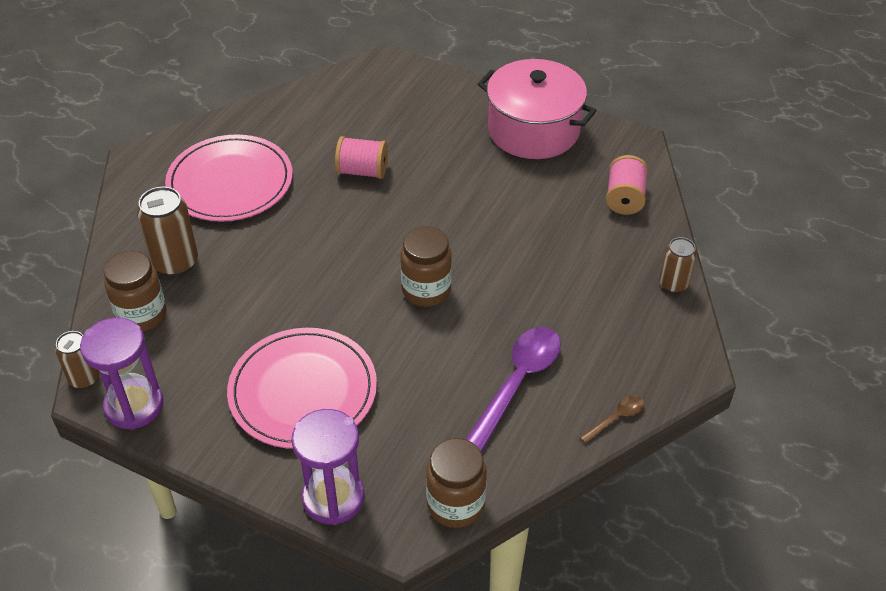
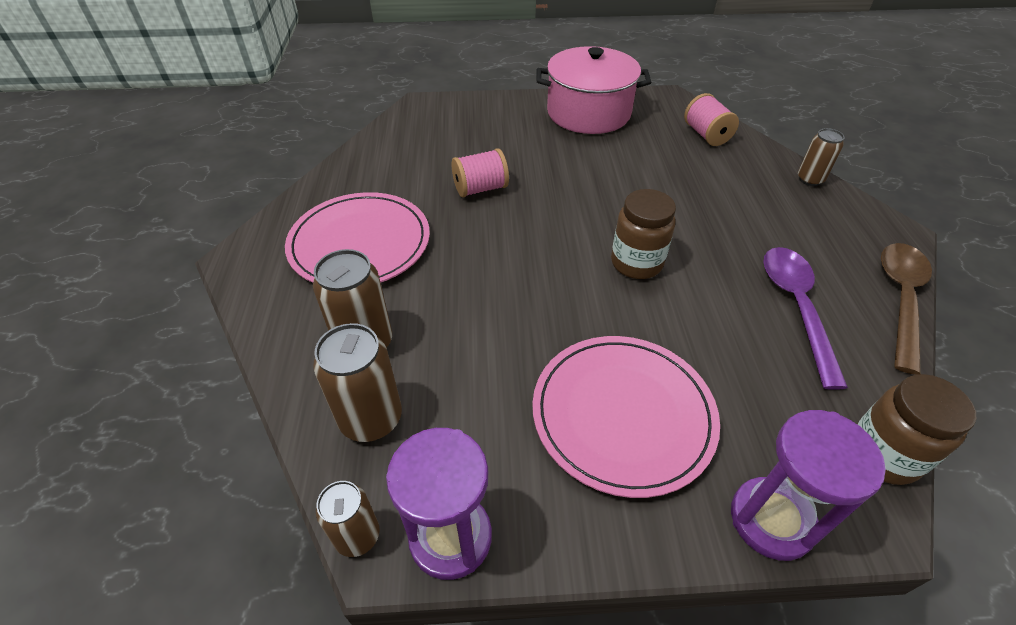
camera: 30 degrees left, 0 degrees up
(142, 315) = (371, 419): brown jar -> brown can
(616, 418) = (900, 299): brown spoon -> brown spoon, size x2.10

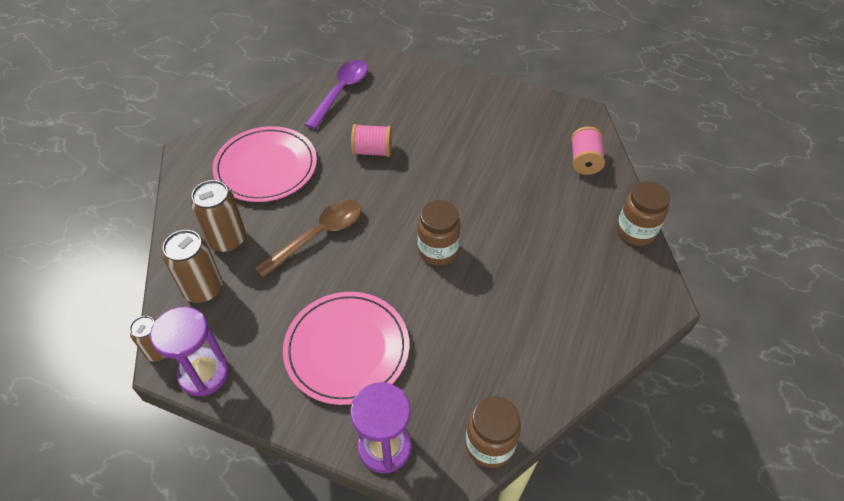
camera: 25 degrees right, 5 degrees up
(588, 113) = (503, 108): pink pot -> none
(796, 307) = (524, 327): purple spoon -> purple spoon (341, 92)
(810, 179) = (635, 231): brown can -> brown jar
(900, 299) = (610, 353): brown spoon -> brown spoon (318, 236)

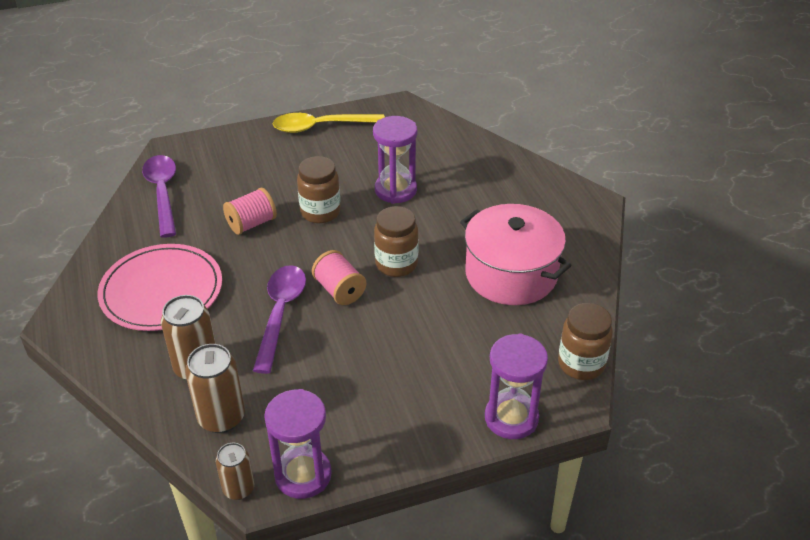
camera: 40 degrees left, 10 degrees down
(318, 236) = (280, 313): brown spoon -> purple spoon
(347, 349) = (404, 376): pink plate -> none
(502, 99) = (321, 127): none -> yellow spoon
(503, 186) = (395, 190): none -> purple hourglass
(517, 320) = (511, 274): none -> pink pot
(584, 161) = (438, 139): pink spool -> pink spool (340, 290)
(635, 231) = (527, 167): brown jar -> brown jar (320, 212)

